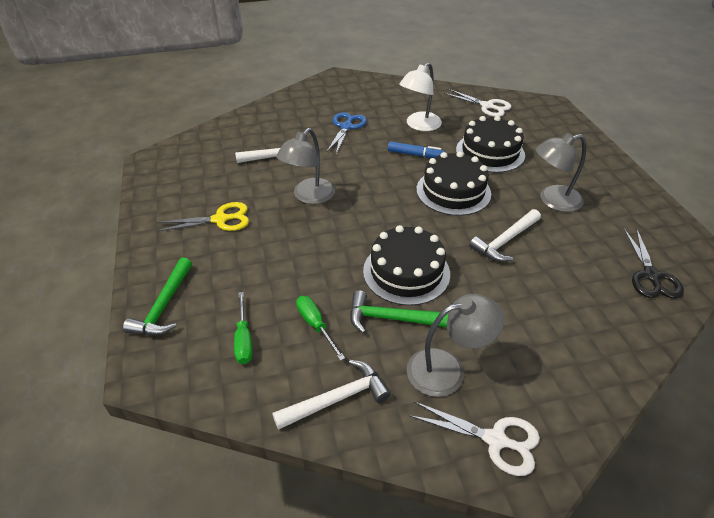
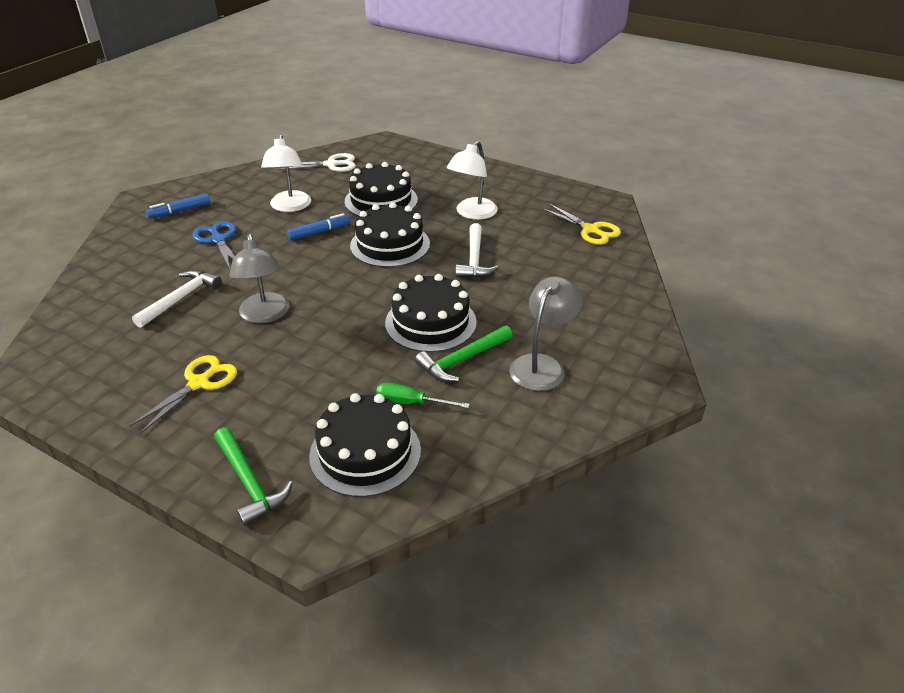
camera: 45 degrees left, 5 degrees down
(244, 339) = (365, 453): green screwdriver -> black cake
(337, 398) = (494, 436): white hammer -> none
(348, 95) = (180, 211): none -> blue marker
(495, 440) = (621, 384): white scissors -> none
(552, 200) = (472, 213): grey lamp -> white lamp
(651, 276) = (590, 230): black scissors -> yellow scissors

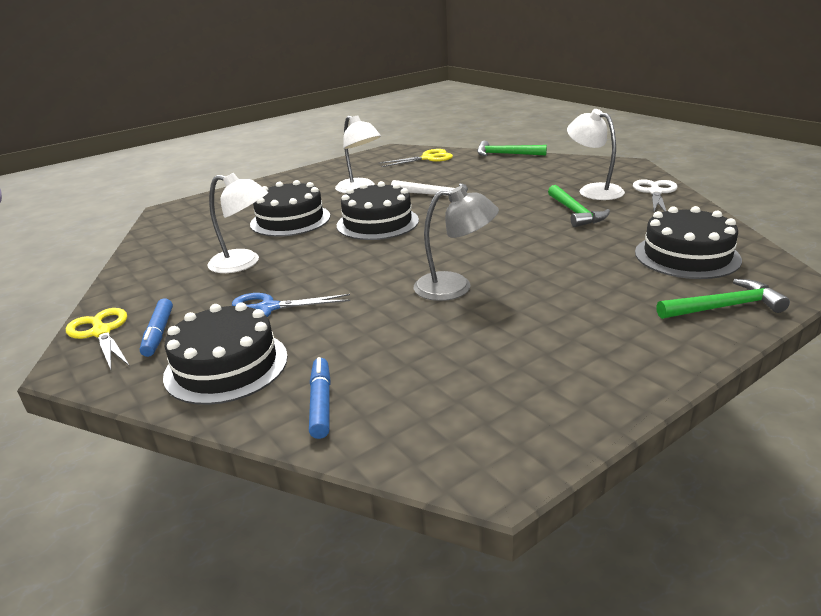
camera: 65 degrees left, 10 degrees down
(180, 298) = (381, 337): white hammer -> none
(199, 383) = (560, 329): yellow scissors -> yellow scissors (101, 332)
(319, 232) = (318, 251): blue marker -> blue marker (321, 403)
(331, 164) = (179, 237): white scissors -> white scissors (655, 192)
(411, 403) = (625, 234): green screwdriver -> none
(430, 322) = (516, 218): black cake -> black cake (226, 366)
(542, 365) = (593, 190): grey lamp -> white lamp
(639, 280) = (505, 154): none -> green hammer

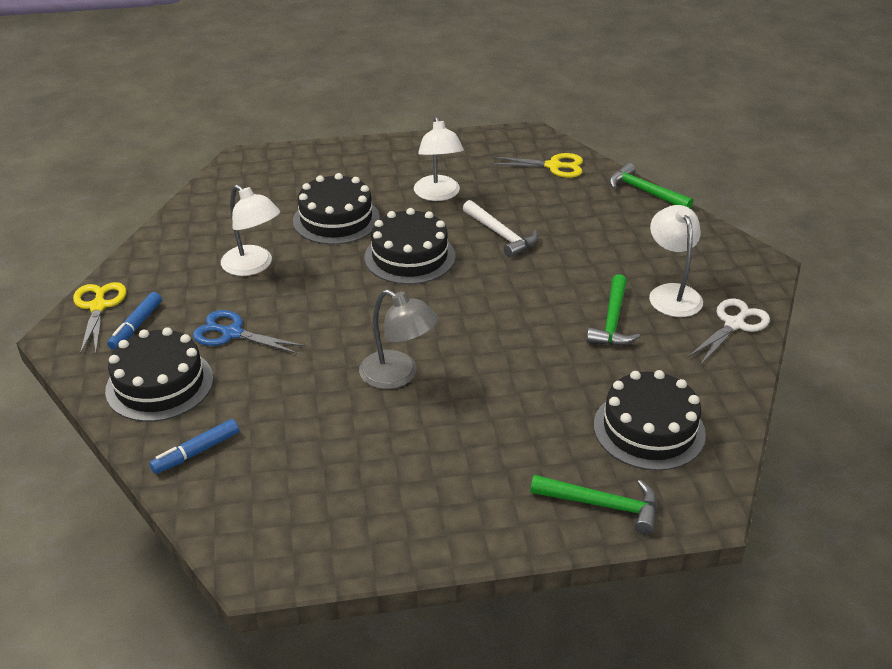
camera: 25 degrees right, 10 degrees up
(321, 403) = (196, 452): blue marker -> blue marker turned 150 degrees counterclockwise

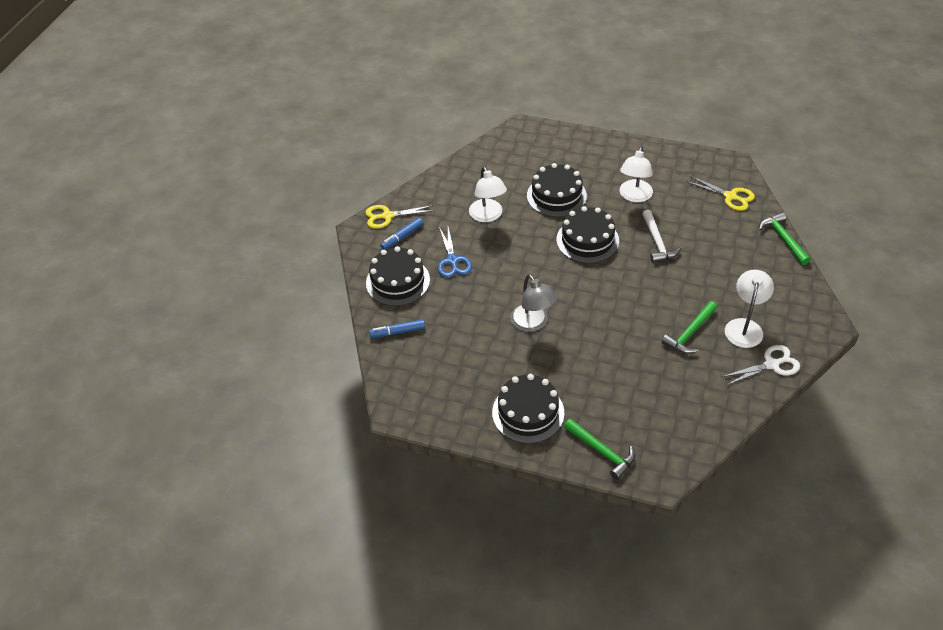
camera: 30 degrees right, 10 degrees up
(98, 306) = (387, 216): yellow scissors -> yellow scissors turned 120 degrees counterclockwise
(232, 333) = (452, 260): blue scissors -> blue scissors turned 150 degrees counterclockwise
(649, 429) = (662, 416): black cake -> black cake (528, 412)

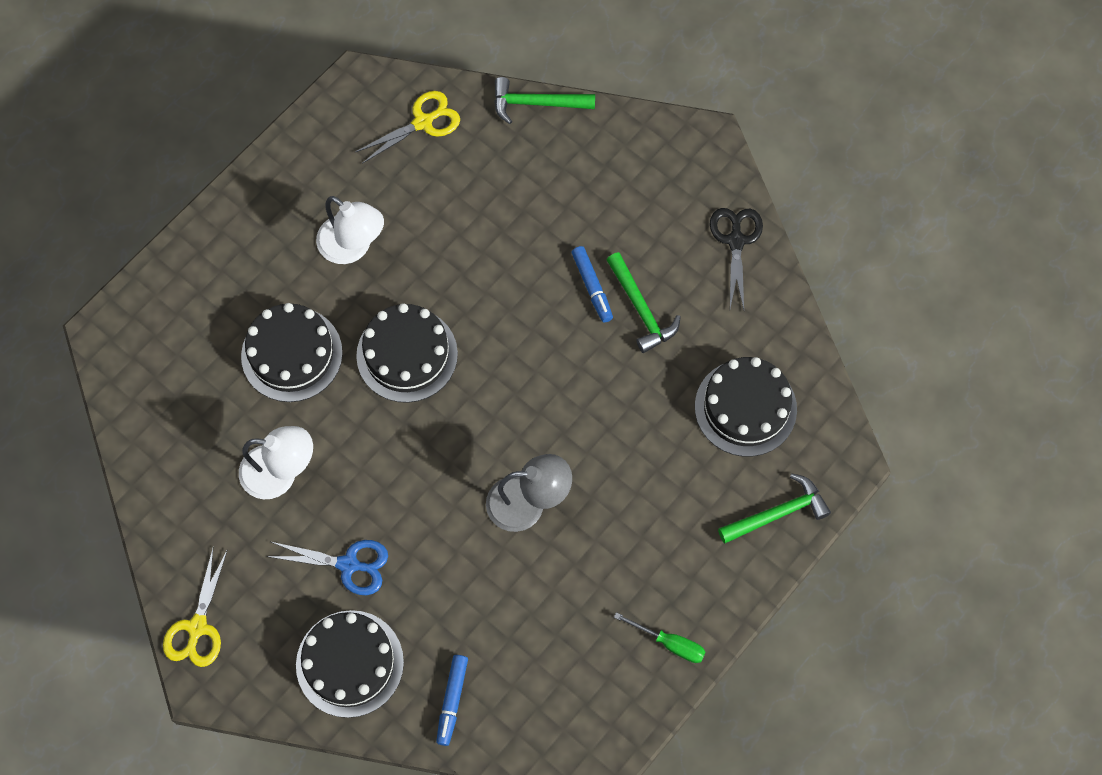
camera: 70 degrees left, 20 degrees up
(402, 237) = (257, 622): blue marker -> blue marker (592, 287)
(484, 423) = (670, 643): none -> green screwdriver
(528, 412) = (677, 578): black cake -> black cake (745, 408)
(657, 242) = (460, 264): white hammer -> none
(744, 326) = (662, 237): white lamp -> none
(771, 364) = (736, 241): white scissors -> black scissors

